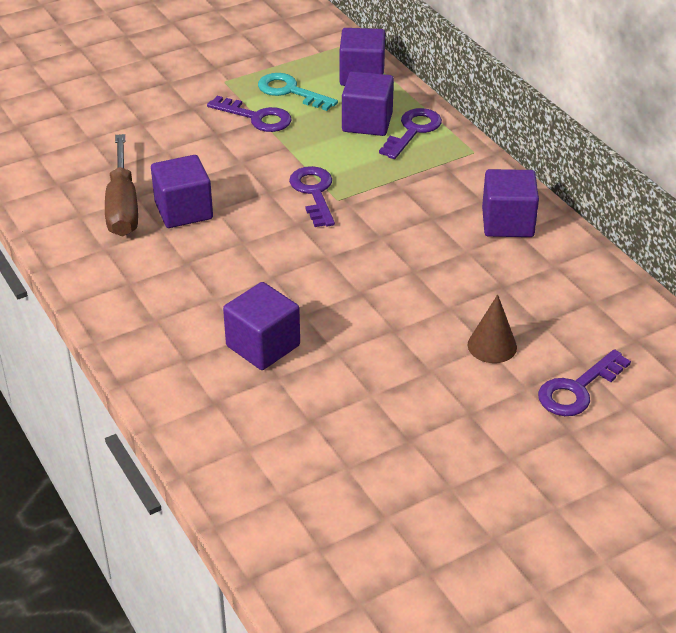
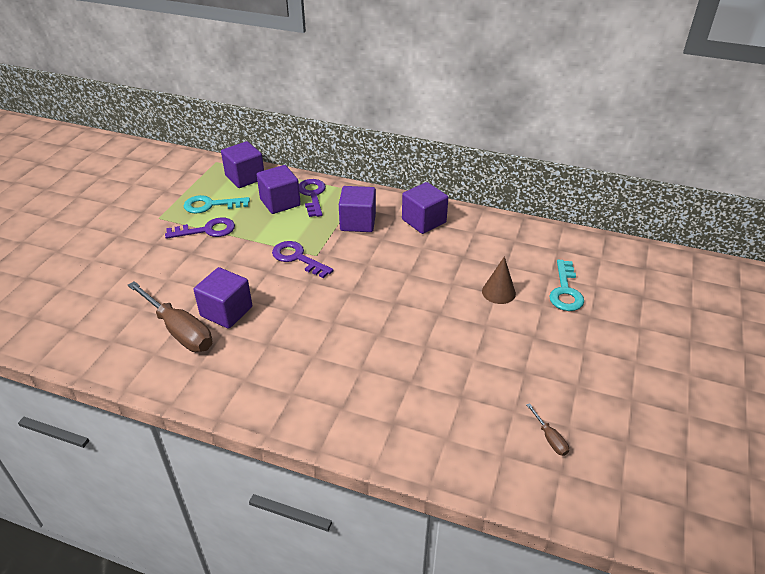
camera: 40 degrees left, 0 degrees up
(263, 346) = (379, 368): purple cube -> purple cube (358, 222)
(349, 513) = (549, 438): none -> brown screwdriver
(577, 389) = (565, 291): purple key -> turquoise key

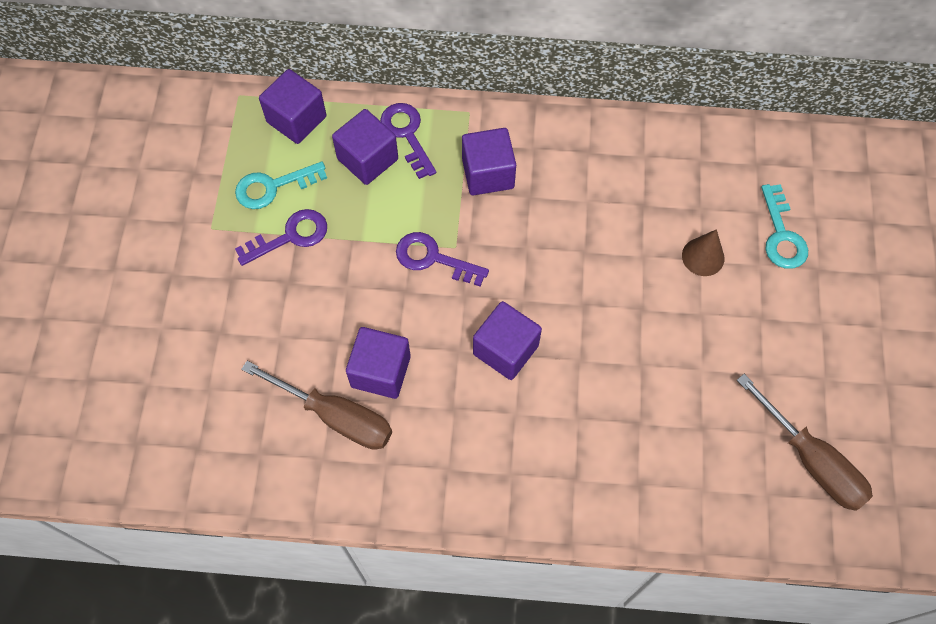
camera: 15 degrees left, 25 degrees up
(424, 221) = (574, 151): purple cube -> purple cube (505, 350)
(549, 438) = (811, 460): brown screwdriver -> brown screwdriver, size x2.29

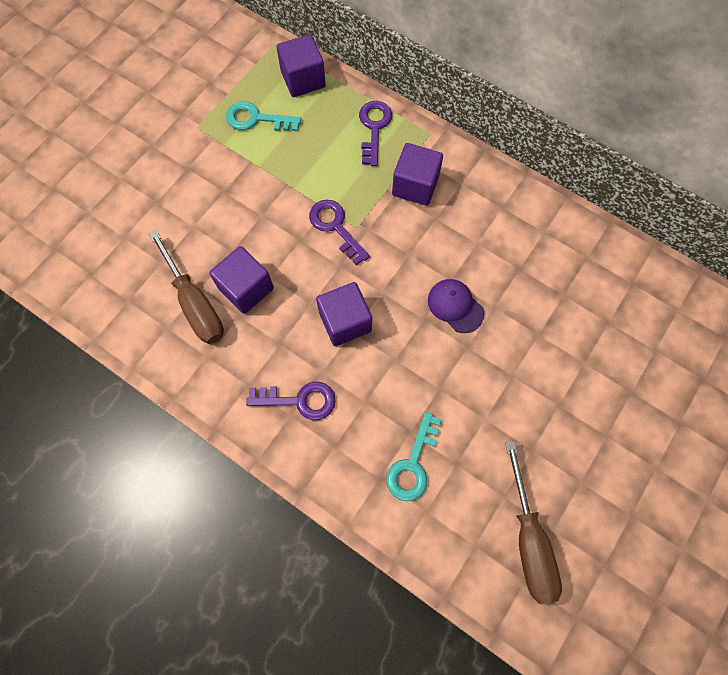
camera: 30 degrees right, 5 degrees up
(290, 236) = (246, 159): purple key -> purple key (299, 400)
(367, 159) = (334, 132): purple cube -> none
(605, 275) = (455, 306): none -> purple cap
(703, 257) = (542, 333): brown cone -> none
(781, 235) = (618, 349): turquoise key -> turquoise key (412, 464)

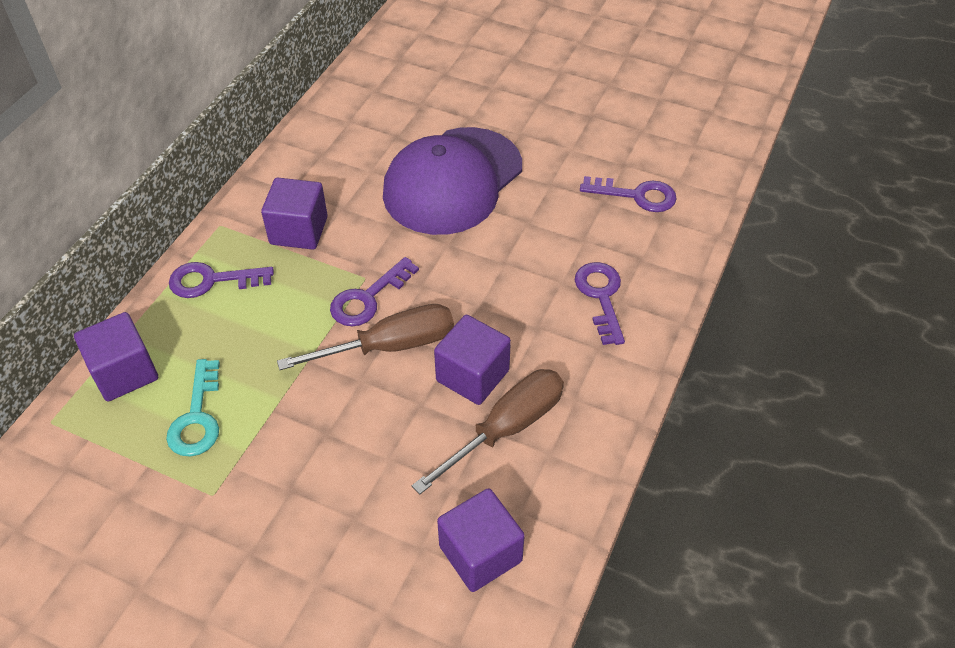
camera: 100 degrees left, 20 degrees down
(345, 321) = (494, 270): purple cube -> purple cube (480, 553)
(412, 464) = (636, 195): turquoise key -> purple key
(455, 306) = (452, 181): purple cap -> purple cap, size x2.27
(528, 539) = (674, 112): brown screwdriver -> brown screwdriver (389, 346)

